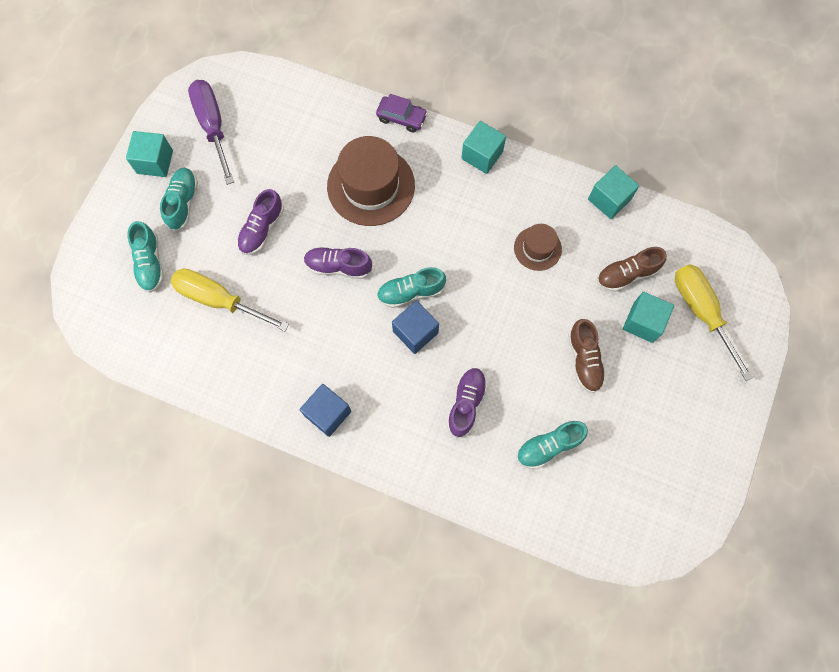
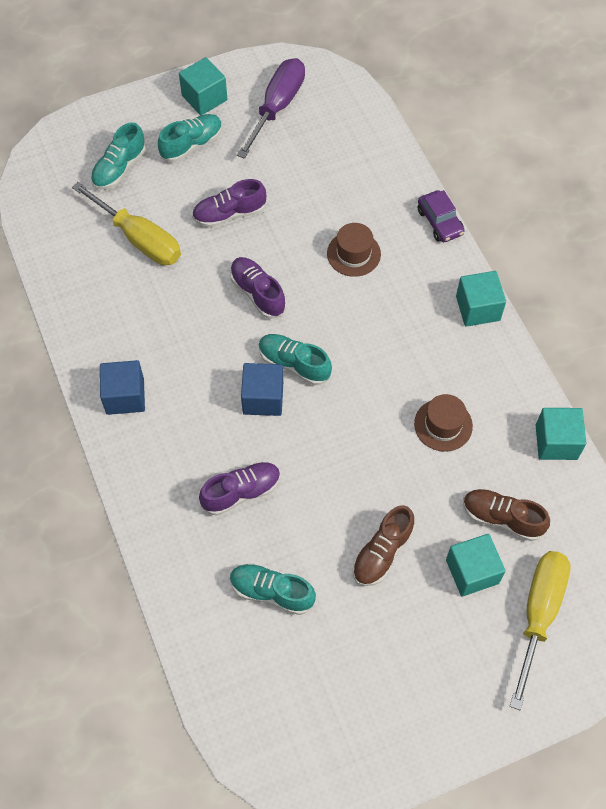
camera: 45 degrees right, 10 degrees down
(219, 300) = (139, 238): yellow screwdriver -> yellow screwdriver turned 150 degrees clockwise
(371, 186) = (353, 254): brown hat -> brown hat, size x0.53

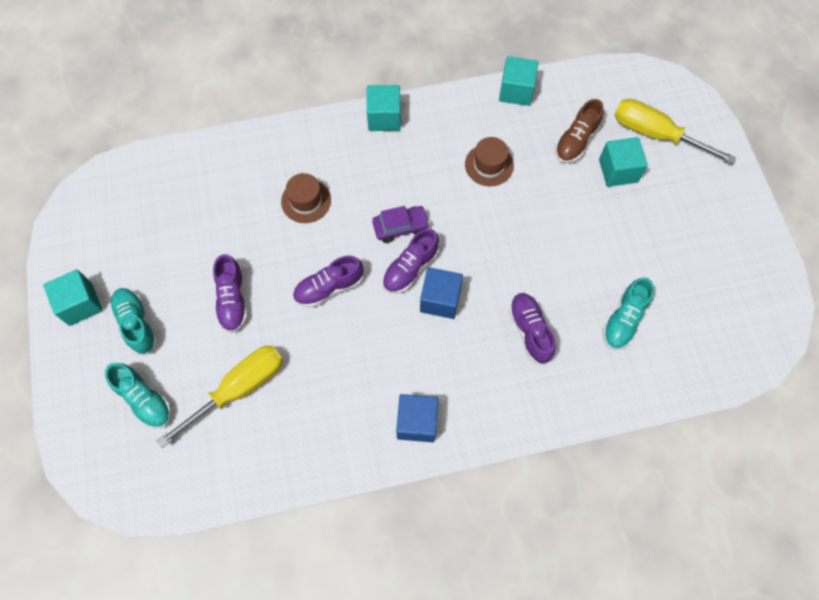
camera: 80 degrees left, 5 degrees up
(277, 107) = (116, 238): purple screwdriver -> none
(294, 364) = (410, 268): turquoise shoe -> purple shoe
(382, 552) = (596, 230): brown shoe -> none
(440, 222) = (290, 127): purple car -> purple car (400, 227)

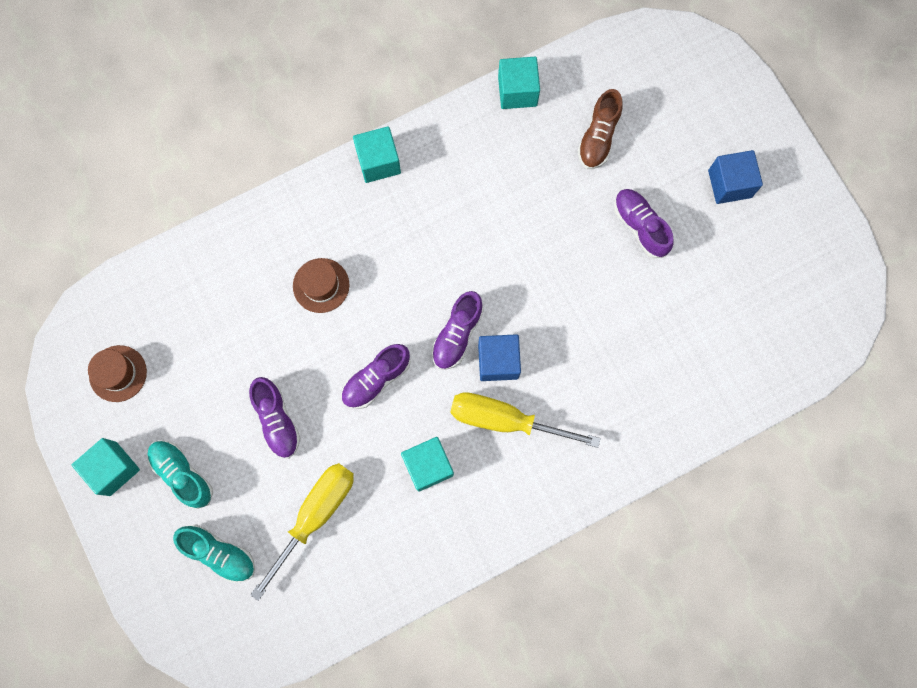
camera: 15 degrees left, 10 degrees up
(400, 227) = (433, 289): purple car -> none
(417, 422) = (509, 500): blue cube -> blue cube (729, 184)
(489, 165) = (510, 190): brown hat -> brown hat (118, 373)
(530, 331) = (600, 371): purple shoe -> purple shoe (640, 226)
(618, 171) = (651, 162): turquoise cube -> turquoise cube (428, 465)
(623, 320) = (694, 333): turquoise shoe -> none
(655, 134) = (683, 107): yellow screwdriver -> yellow screwdriver (505, 420)

